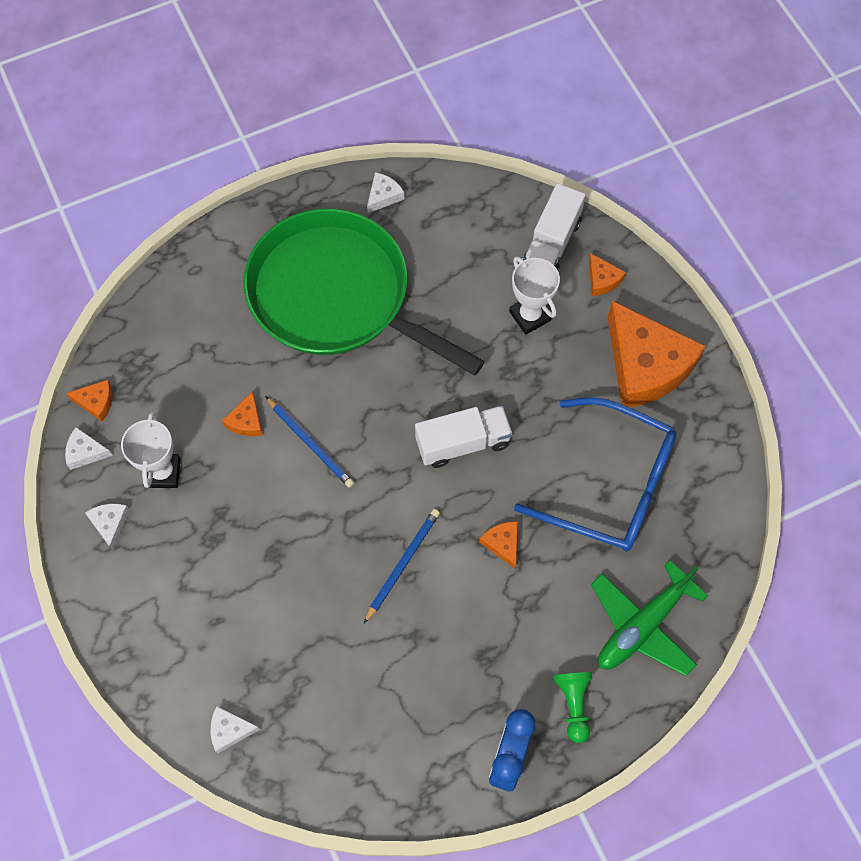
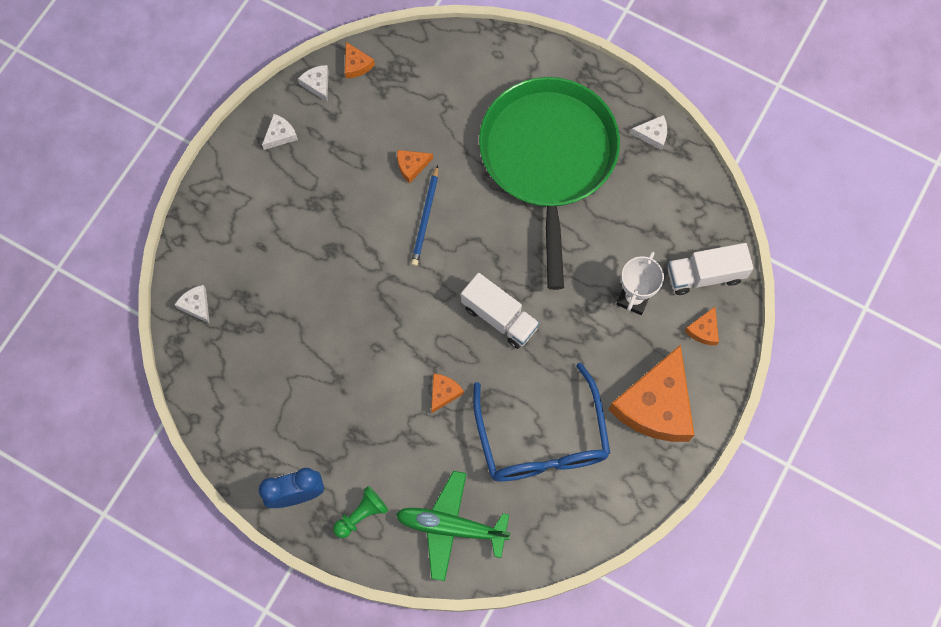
camera: 55 degrees right, 5 degrees up
(163, 472) = (337, 141): white trophy -> none
(402, 564) = (382, 336): blue pencil -> none

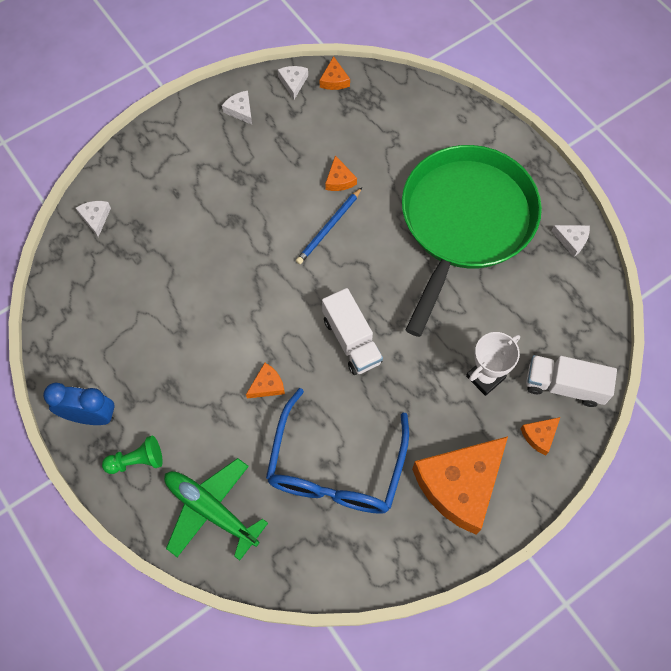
camera: 25 degrees right, 5 degrees down
(280, 135) = (240, 110): white cheese -> white cheese turned 105 degrees counterclockwise
(412, 166) = (339, 180): orange cheese -> orange cheese turned 105 degrees counterclockwise

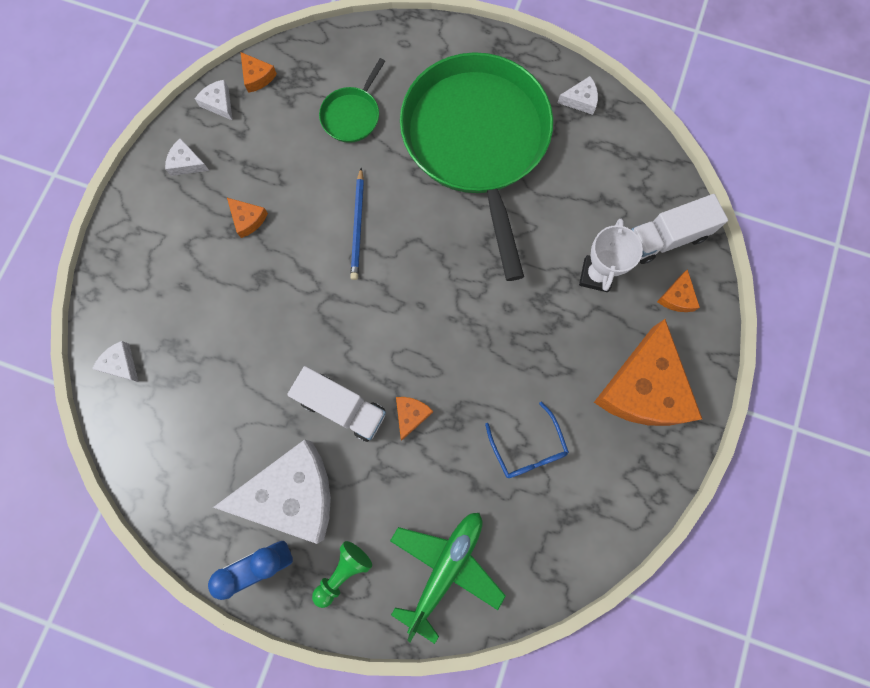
camera: 35 degrees left, 10 degrees up
(143, 382) = (292, 494): none -> white cheese
(211, 510) = (446, 568): green plane -> green plane turned 120 degrees clockwise
(336, 467) = (528, 448): blue glasses -> blue glasses, size x0.50
(339, 180) = (334, 173): orange cheese -> orange cheese (248, 219)
(351, 340) = (456, 320): white truck -> white truck (342, 407)
(383, 147) = (352, 115): none -> green pan

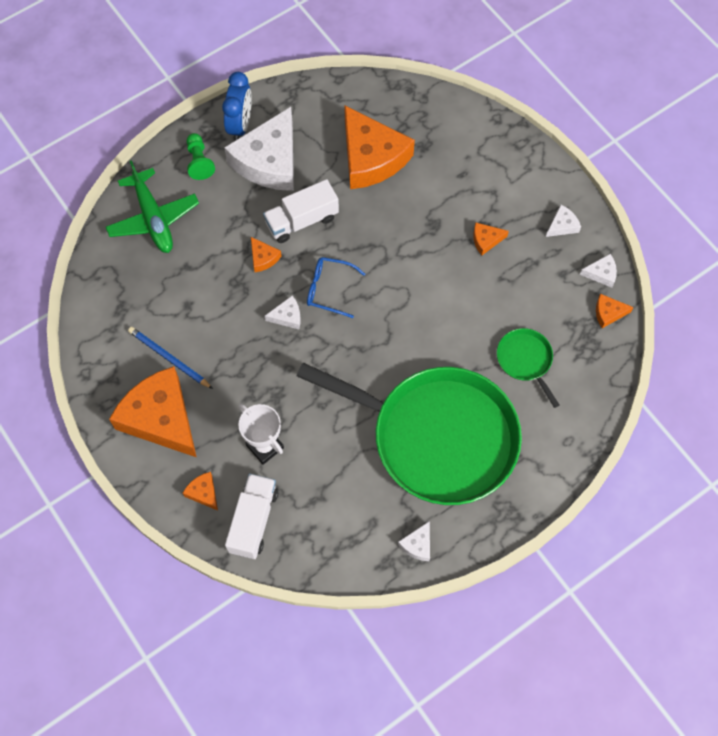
camera: 125 degrees right, 10 degrees down
(121, 364) = (432, 112): white cheese -> white cheese (287, 316)
(219, 389) = (371, 157): none -> orange cheese
(358, 226) = (427, 308): blue pencil -> blue pencil (169, 358)
(528, 448) = (183, 314): blue glasses -> blue glasses (329, 289)

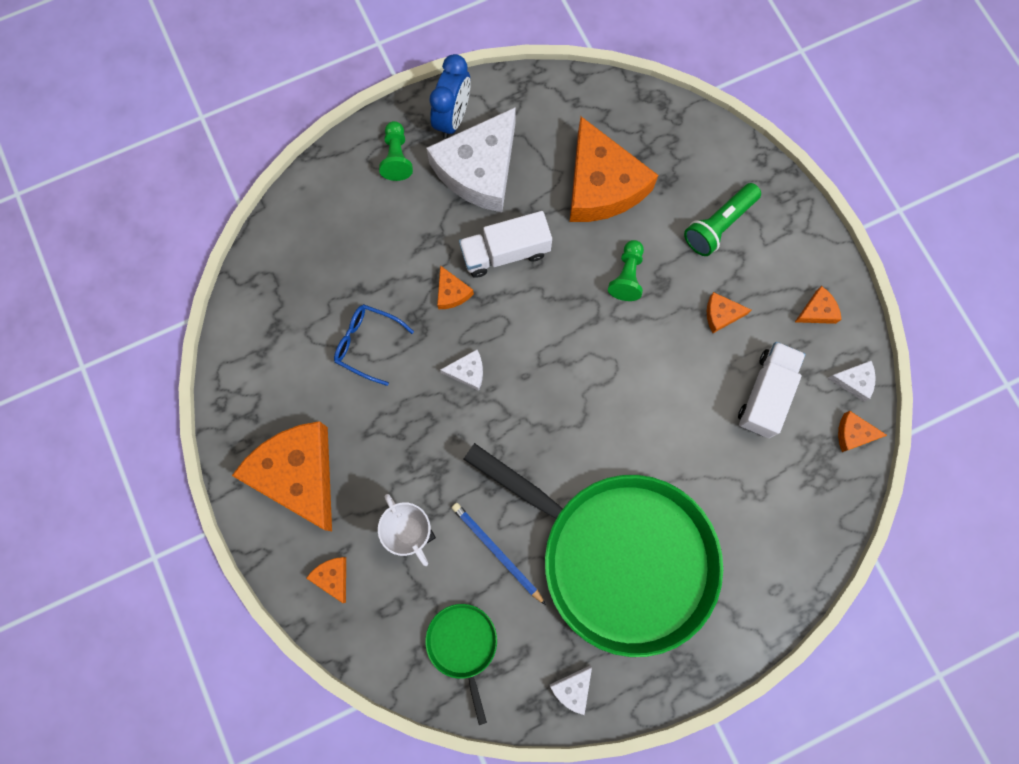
camera: 10 degrees right, 10 degrees up
(153, 218) = (331, 221): green plane -> none
(169, 358) = (320, 401): blue pencil -> blue pencil (496, 552)
(253, 521) = (385, 623): white truck -> white truck (765, 394)
(329, 289) = (523, 346): blue glasses -> blue glasses (367, 344)
(404, 223) = (627, 276): none -> green pawn
(471, 173) = (719, 225): none -> green flashlight
(525, 360) = (742, 477): green pan -> green pan (463, 645)
(562, 225) = (817, 311): white cheese -> orange cheese

